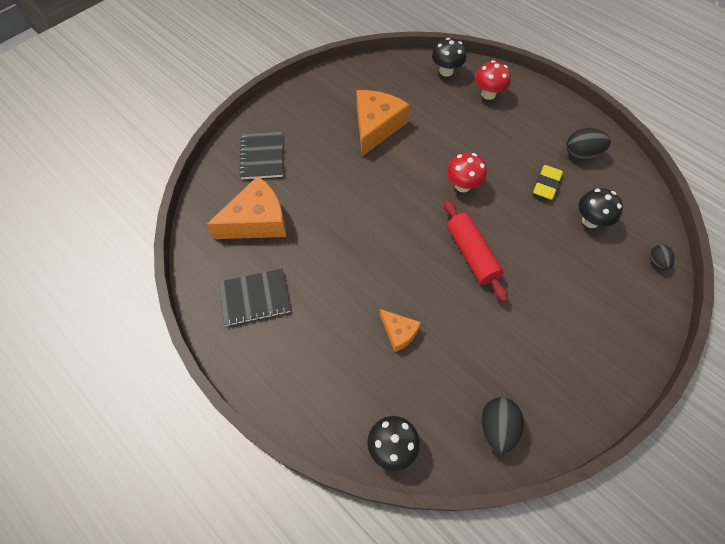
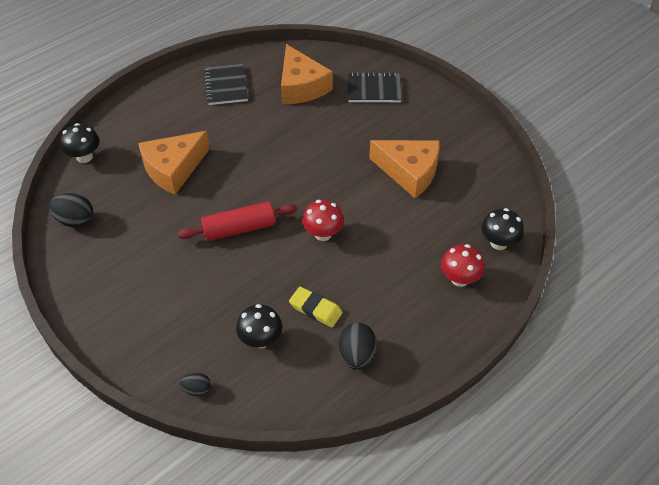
camera: 95 degrees right, 10 degrees down
(399, 332) = (173, 169): orange cheese -> orange cheese, size x1.90

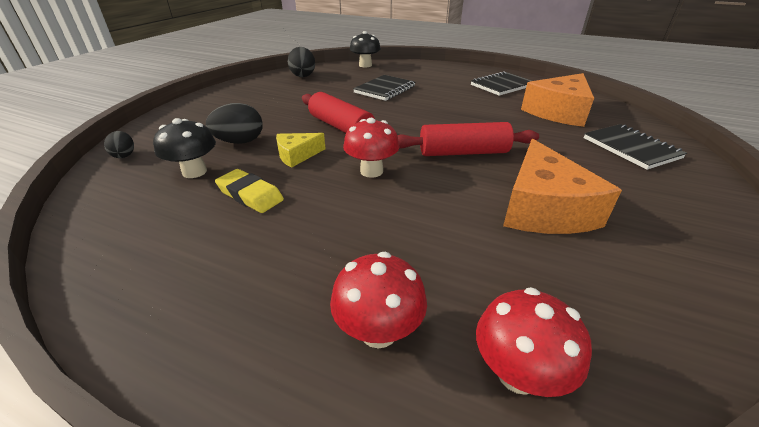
camera: 65 degrees right, 15 degrees down
(173, 169) = (385, 89): orange cheese -> black notebook
(272, 270) = (297, 155): none -> yellow cheese
(315, 309) = (250, 195): yellow eraser -> yellow eraser turned 60 degrees counterclockwise
(328, 174) = (463, 152): none -> red rolling pin
(356, 355) = (174, 248): black egg -> black egg (240, 142)
(498, 243) = (518, 373): black mushroom -> red mushroom

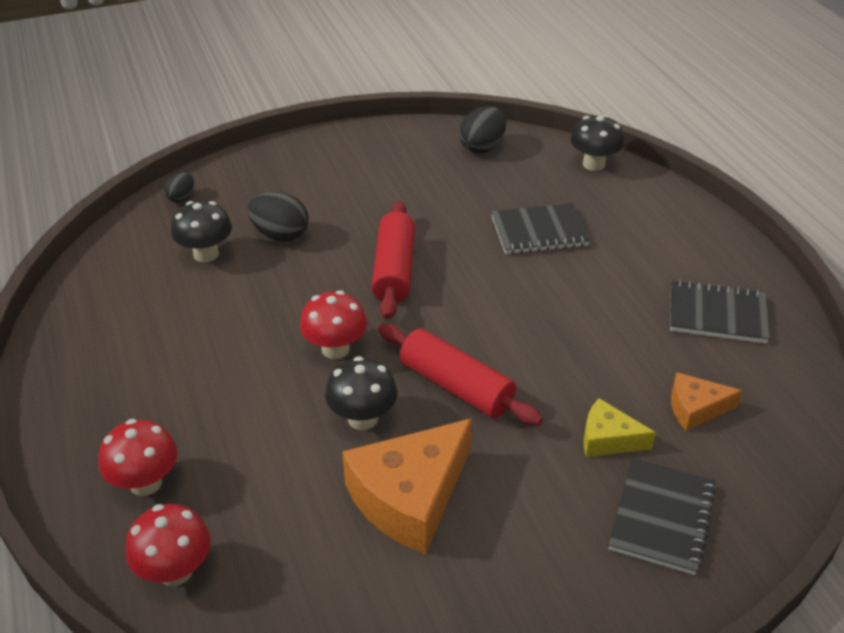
camera: 45 degrees right, 5 degrees up
(250, 195) = (213, 310): yellow eraser -> none
(297, 155) = (303, 285): yellow cheese -> yellow cheese (608, 439)
(448, 191) = (362, 418): none -> black mushroom
(558, 112) = (695, 408): orange cheese -> orange cheese, size x0.53

